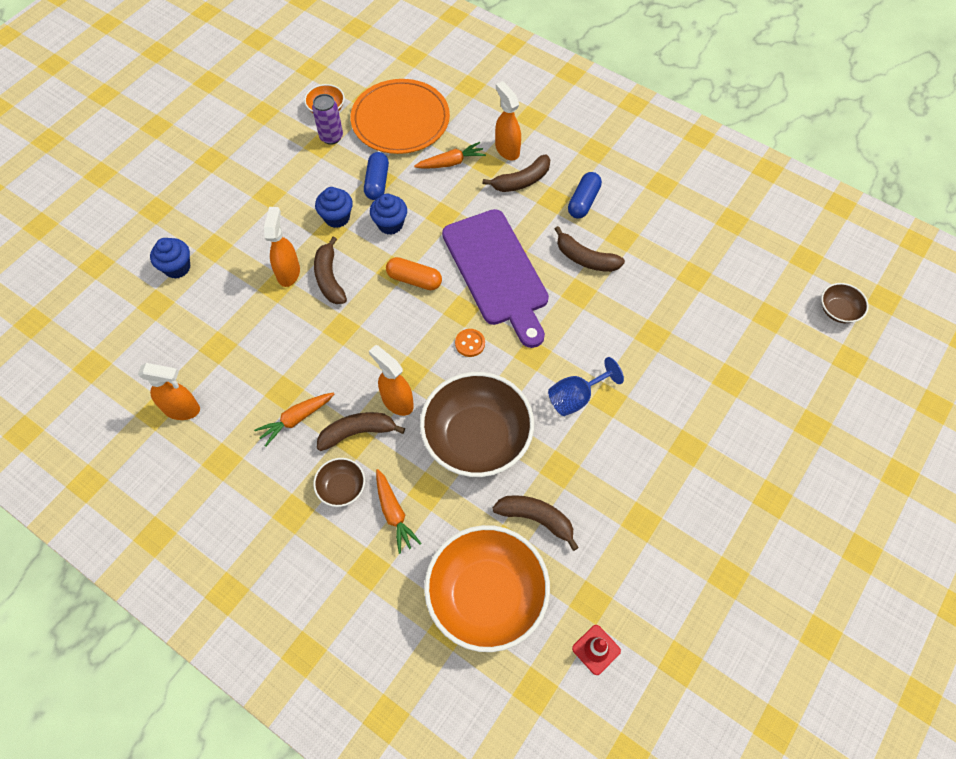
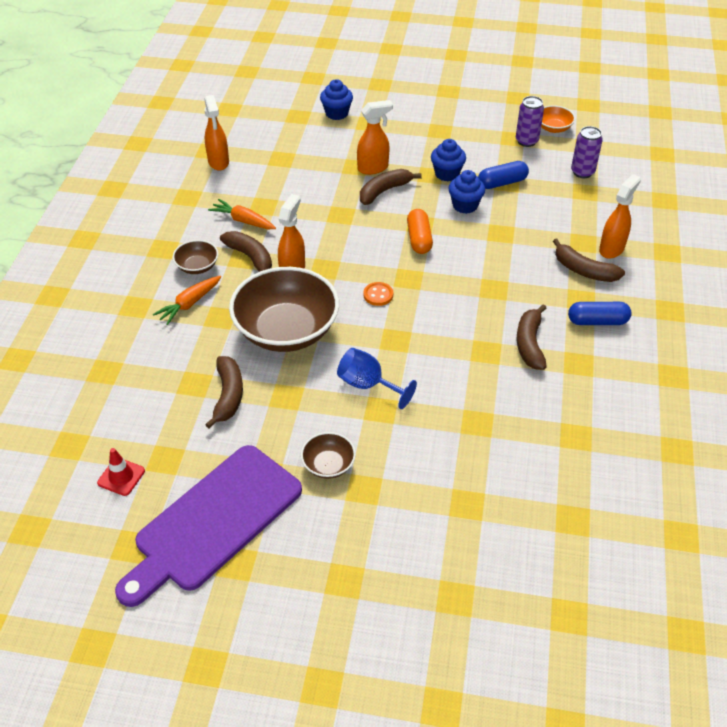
camera: 65 degrees right, 15 degrees down
(400, 120) = (582, 172): orange plate -> purple can
(451, 162) = (563, 218): orange carrot -> none
(486, 595) = (142, 385): orange bowl -> none
(497, 272) = (466, 287): purple cutting board -> purple cutting board (213, 521)
(838, 310) = (631, 586): brown bowl -> brown bowl (328, 465)

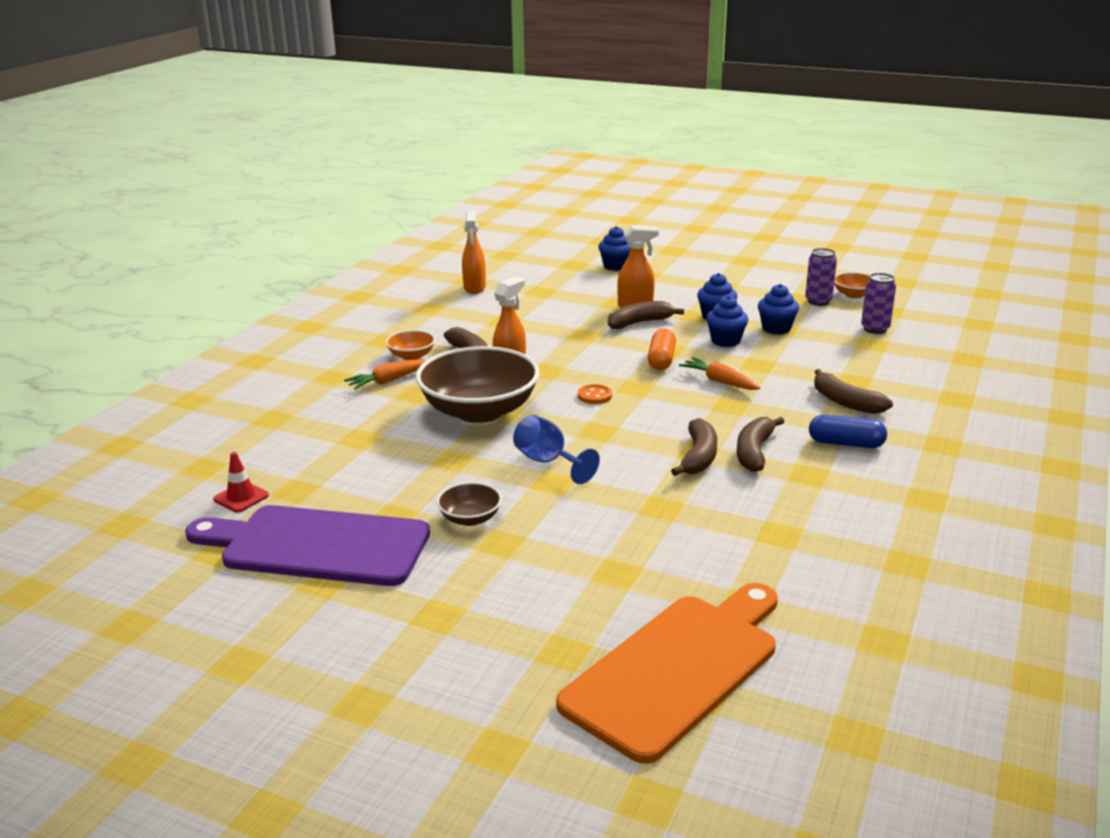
camera: 15 degrees right, 20 degrees down
(197, 266) = (411, 356): brown bowl -> orange bowl
(213, 521) = (317, 545): purple cutting board -> purple cutting board turned 45 degrees clockwise
(228, 395) = (390, 451): brown banana -> brown banana (698, 457)
(243, 221) = (477, 329): orange carrot -> orange carrot (719, 381)
(502, 183) = (776, 328): blue capsule -> blue cupcake
(544, 597) = (677, 669): none -> orange cutting board
(612, 249) = (887, 389): orange spray bottle -> none

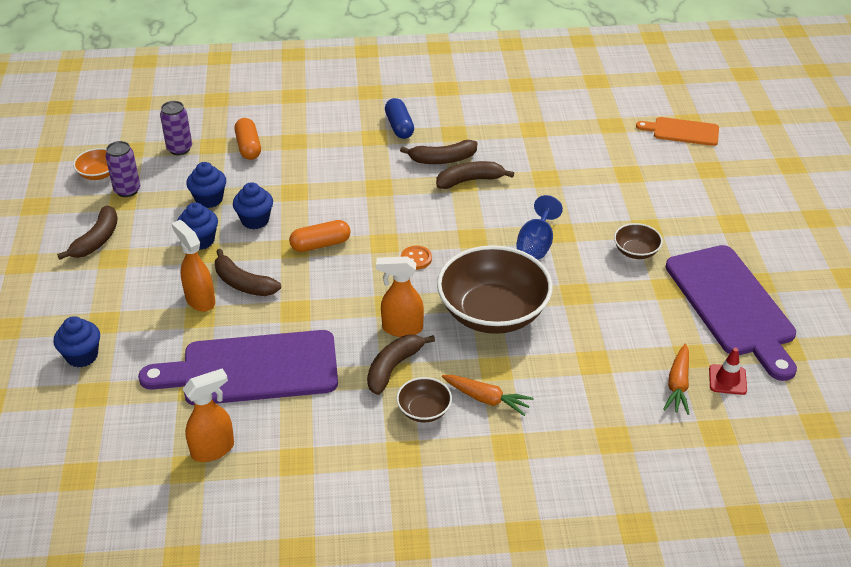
camera: 120 degrees left, 15 degrees up
(411, 356) = (424, 410): orange bowl -> brown bowl
(535, 310) = (252, 369): none -> purple cutting board
(677, 669) = (682, 131): orange cutting board -> orange cutting board, size x0.52
(719, 381) = (341, 202): orange carrot -> orange carrot (678, 385)
(845, 402) = (334, 138): brown banana -> brown banana (97, 240)
(857, 358) = (248, 147): none -> orange capsule

